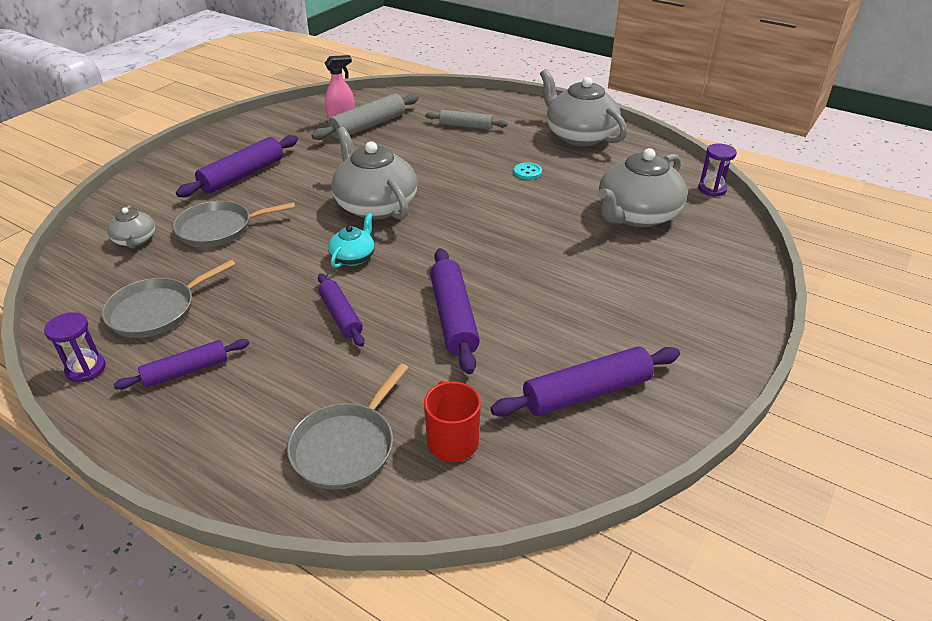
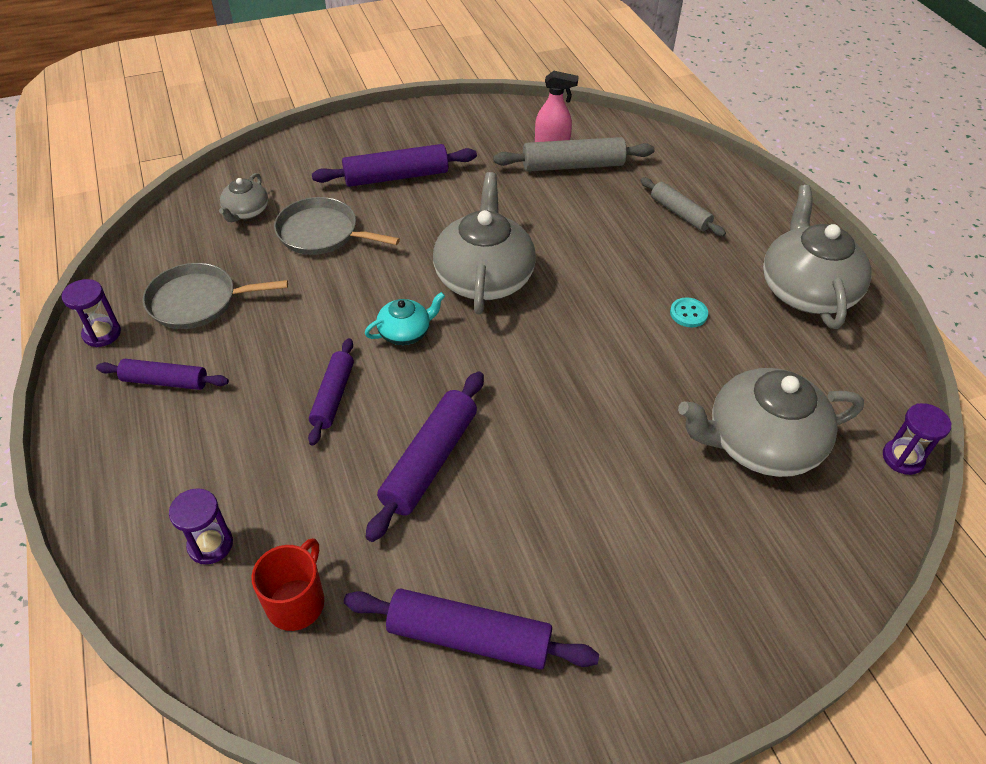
camera: 35 degrees right, 10 degrees up
(346, 446) = (210, 545): grey pan -> purple hourglass

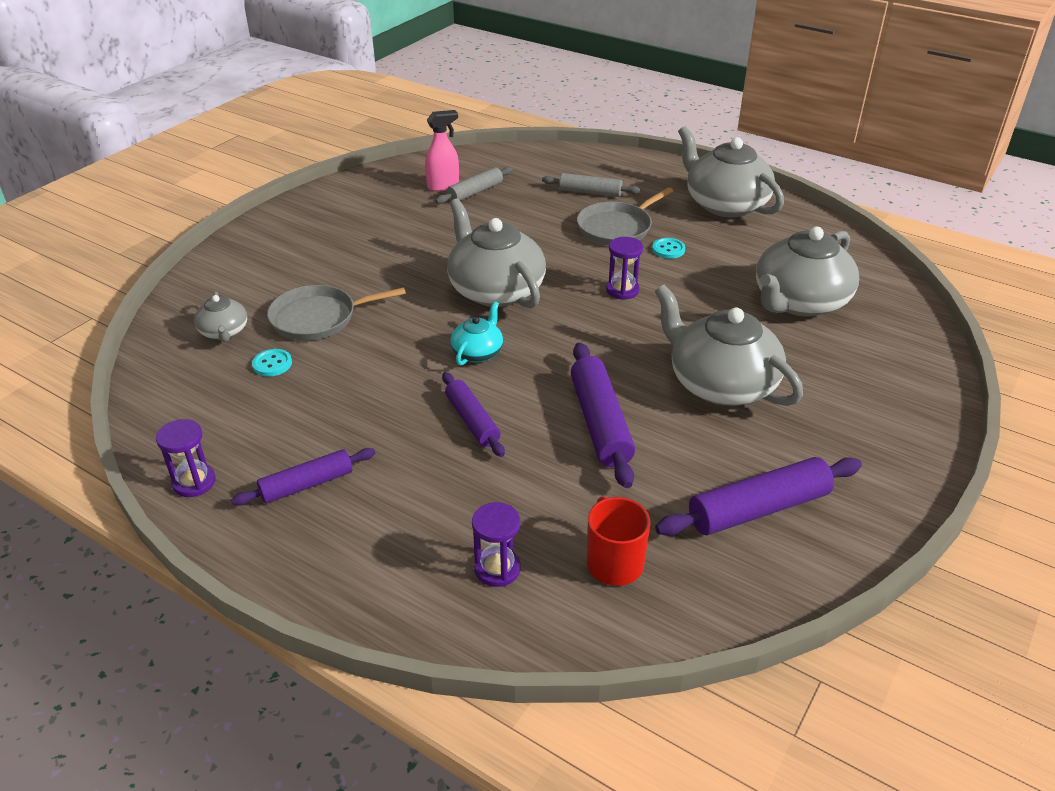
camera: 35 degrees left, 10 degrees down
(198, 301) = (262, 415): grey pan -> grey pan (617, 228)
(249, 259) = (272, 364): none -> turquoise button
(396, 177) = (336, 253): purple rolling pin -> none
(572, 166) = (475, 192): grey rolling pin -> grey rolling pin, size x0.65
(578, 487) = (720, 384): none -> grey teapot
(902, 458) = (884, 270): purple hourglass -> purple hourglass (622, 290)

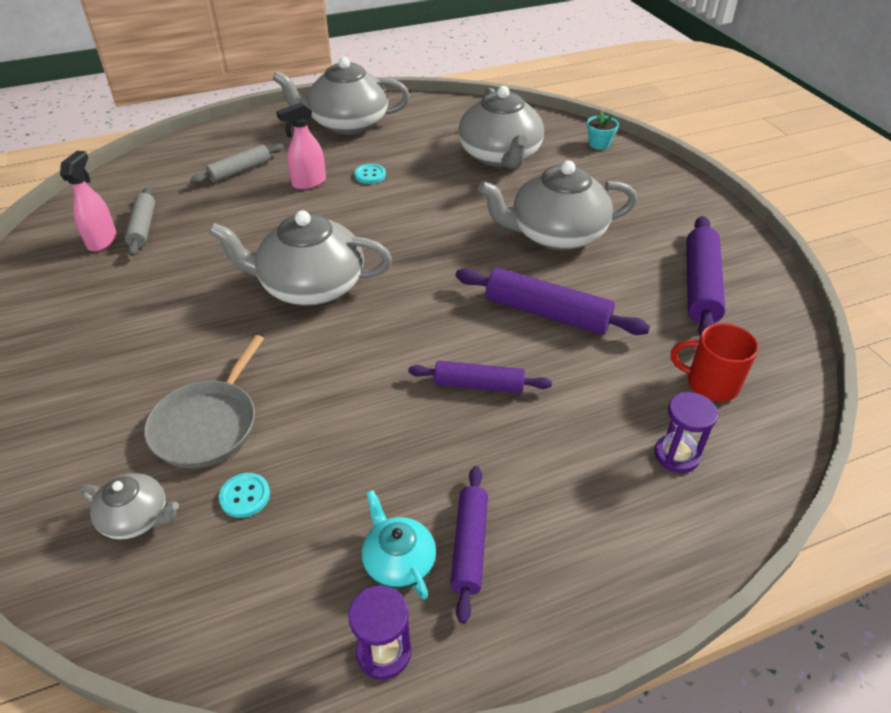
camera: 55 degrees left, 5 degrees up
(478, 352) = (388, 338): turquoise teapot -> turquoise teapot (398, 562)
(617, 228) = (308, 183): grey pan -> pink spray bottle
(622, 290) = (394, 221): purple hourglass -> none
(917, 352) = (599, 144): none -> turquoise flower pot

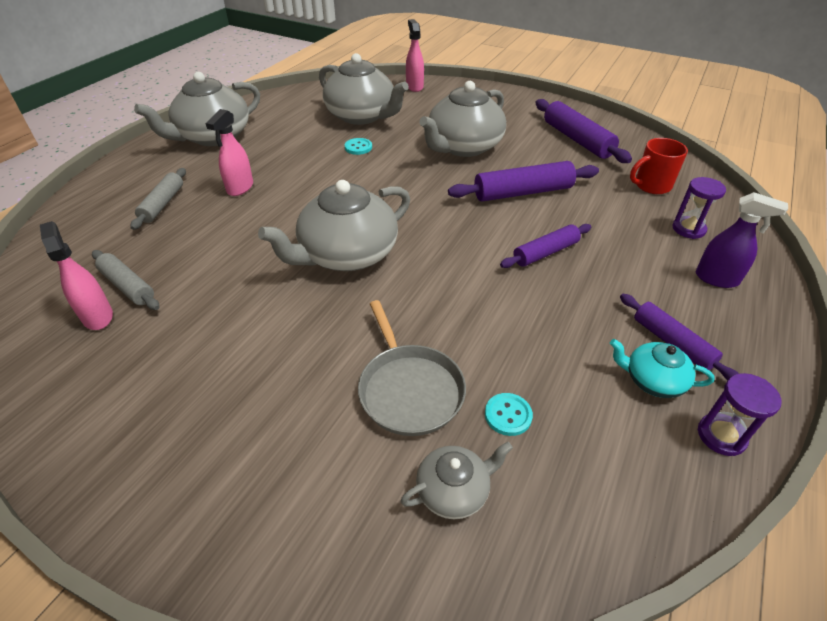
camera: 40 degrees left, 0 degrees up
(370, 175) = (283, 163): turquoise button -> turquoise button (358, 147)
(599, 144) = (414, 87): turquoise flower pot -> pink spray bottle
(621, 524) = (717, 279): none -> purple spray bottle

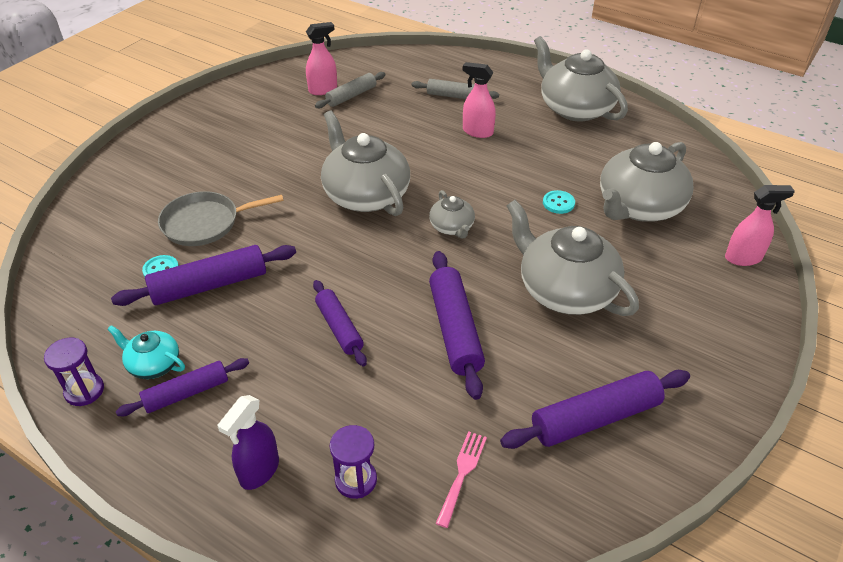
camera: 95 degrees right, 0 degrees up
(454, 491) = (119, 237): grey teapot -> grey teapot (452, 227)
(520, 358) = (209, 285): none -> purple rolling pin
(651, 186) = (462, 473): red mug -> pink fork
(653, 380) = (153, 364): turquoise teapot -> turquoise teapot turned 90 degrees counterclockwise

